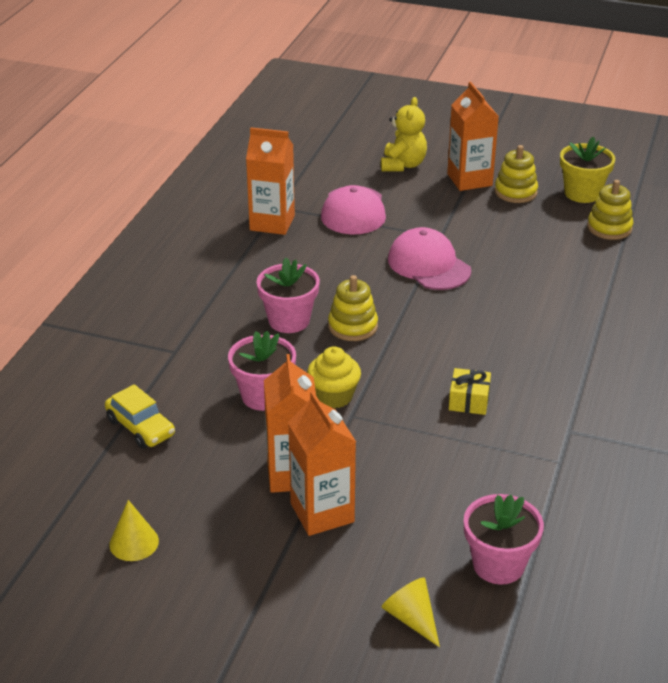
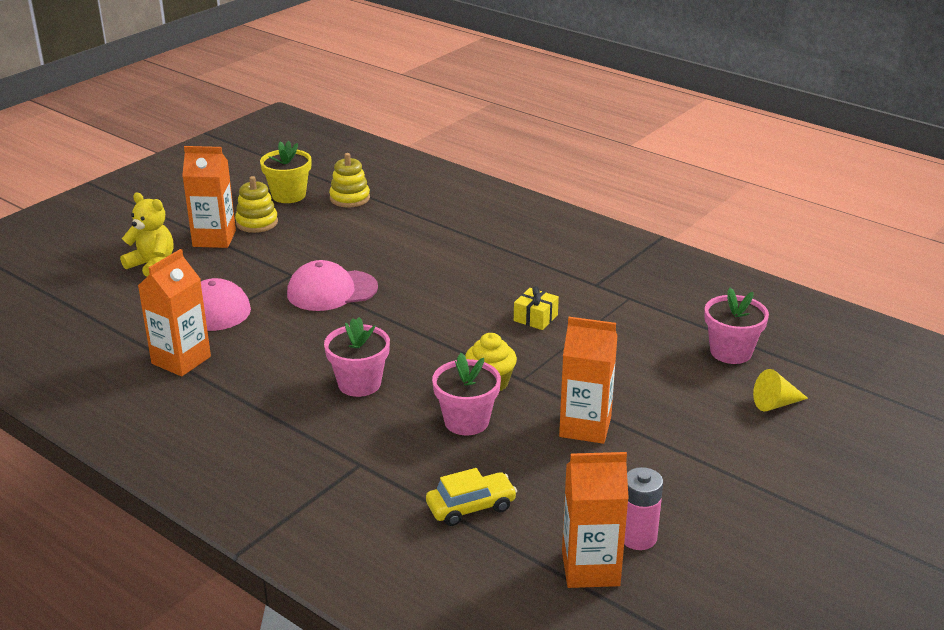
camera: 70 degrees left, 5 degrees down
(134, 542) = (638, 537): yellow cone -> pink battery
(322, 512) = (641, 421): orange carton -> orange carton (590, 568)
(352, 326) = (394, 350): yellow stacking toy -> none

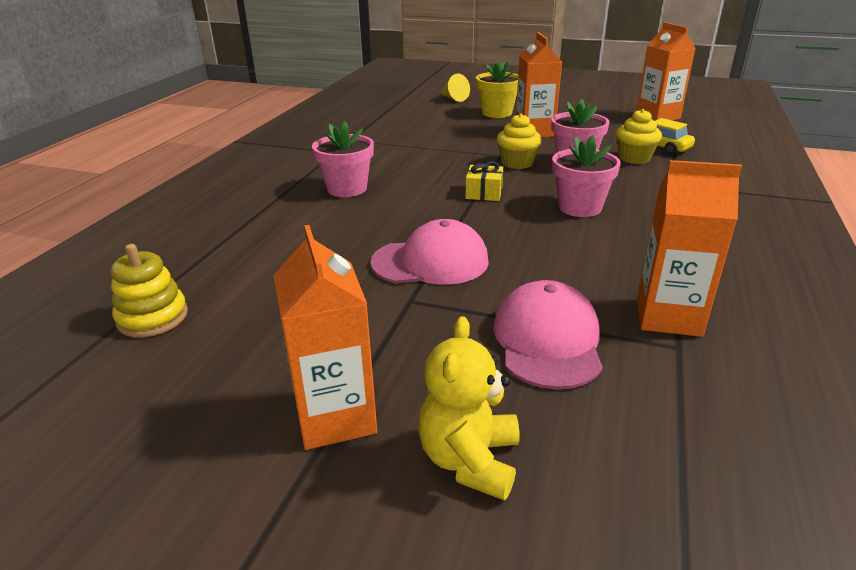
camera: 110 degrees left, 0 degrees up
(257, 223) = (259, 386): yellow stacking toy -> none
(288, 195) = (138, 385): yellow flower pot -> yellow flower pot (497, 113)
(332, 291) = (430, 262): pink cap -> pink cap turned 60 degrees counterclockwise
(448, 469) = (634, 158): none -> yellow cupcake
(535, 318) = (407, 163): yellow gift -> yellow gift (484, 193)
(638, 537) = (617, 111): pink battery -> none
(731, 352) = (405, 110): pink flower pot -> pink flower pot (347, 189)

